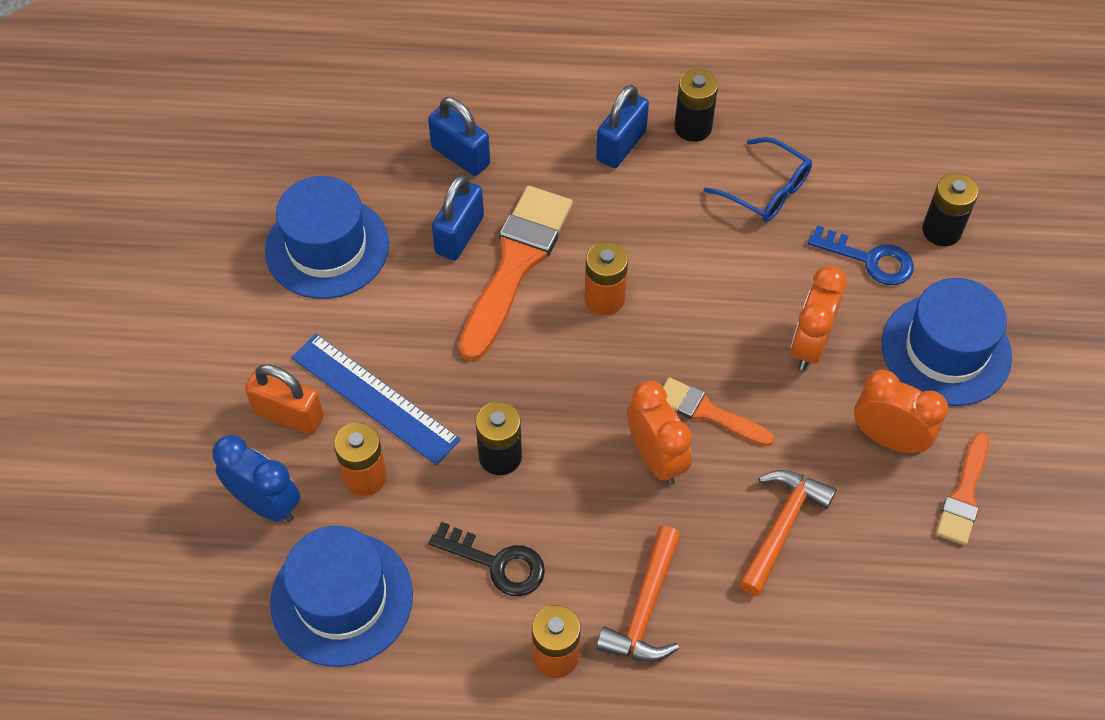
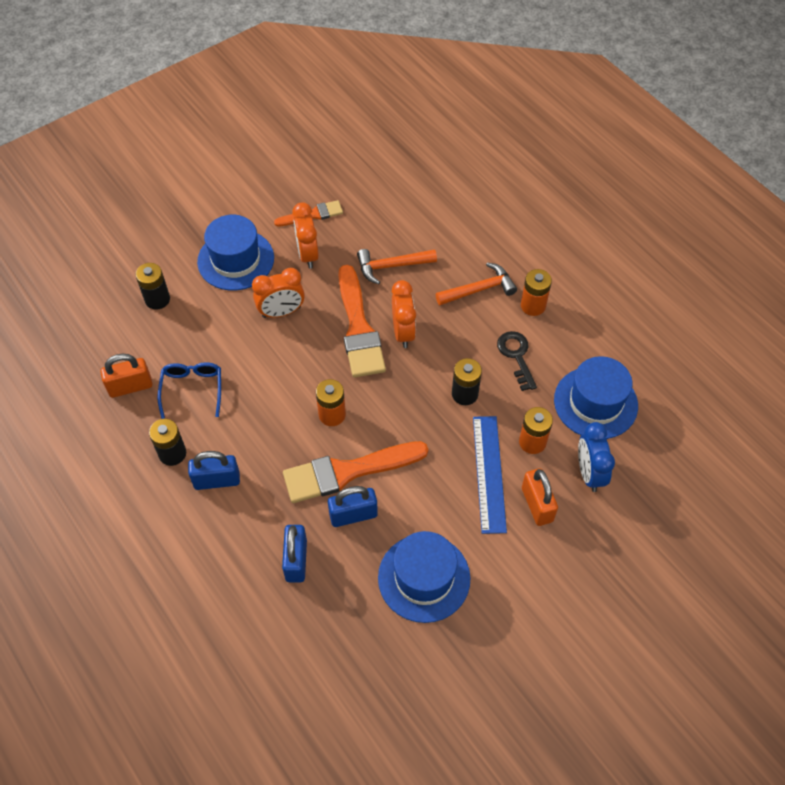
camera: 130 degrees left, 0 degrees up
(656, 458) = (403, 332): orange clock -> orange clock turned 150 degrees clockwise
(708, 412) = (358, 328): orange brush -> orange brush, size x1.82
(821, 138) = (130, 386): none -> orange padlock
(869, 259) = (203, 318): blue key -> none

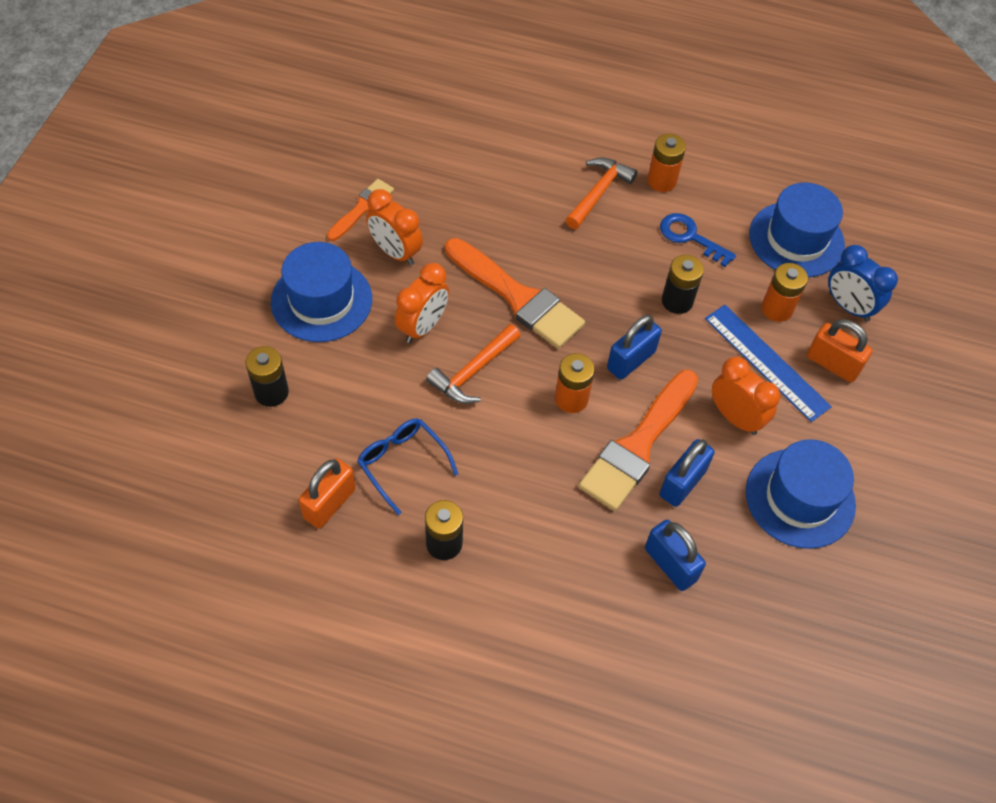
camera: 40 degrees left, 0 degrees up
(217, 480) = (517, 540): blue padlock -> blue padlock (631, 360)
(391, 266) = (493, 217): orange hammer -> orange hammer (473, 371)
(403, 332) = (565, 275): orange clock -> orange clock (735, 417)
(516, 356) = (690, 237): black key -> blue key

